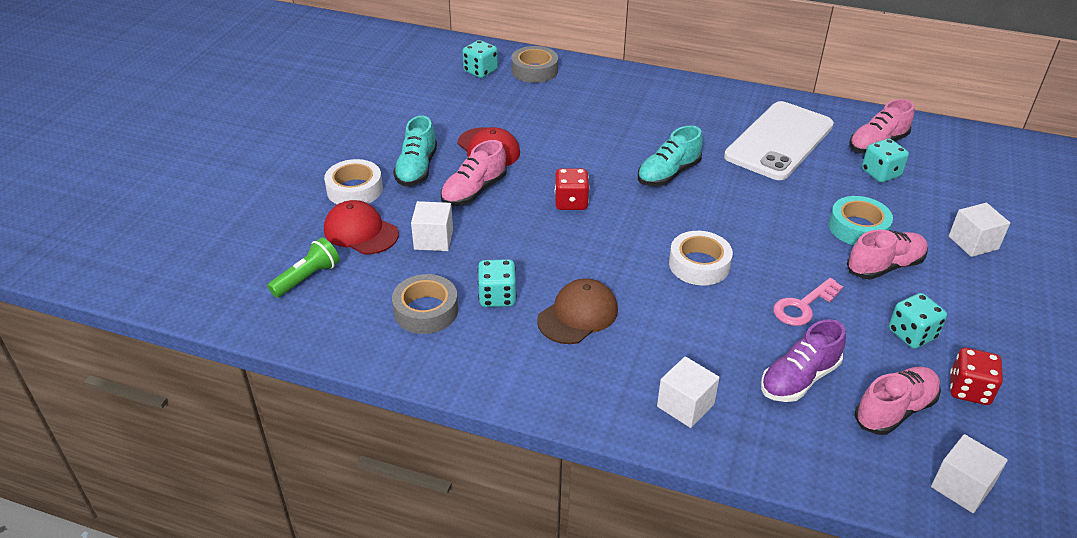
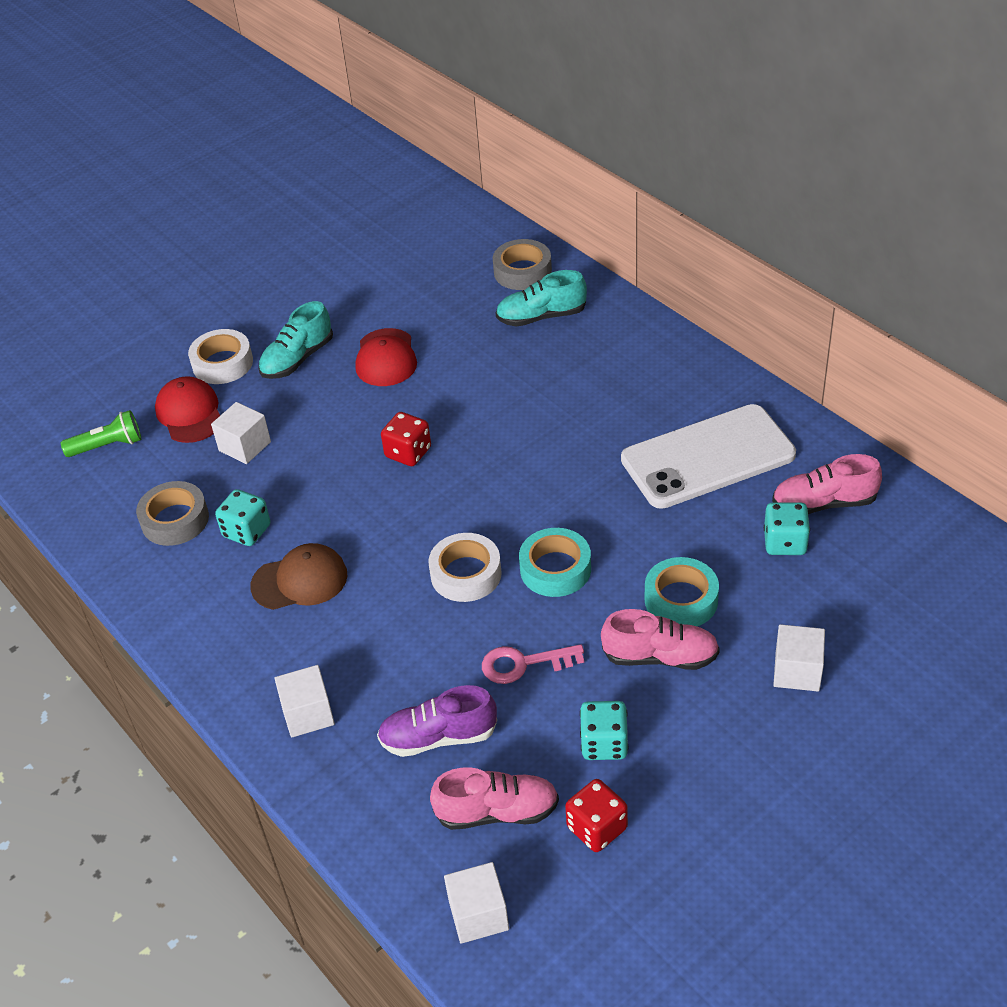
camera: 35 degrees right, 5 degrees up
(474, 191) = (327, 405): pink shoe -> none
(480, 71) = (464, 255): turquoise dice -> none
(668, 174) = (540, 455): turquoise shoe -> turquoise shoe (541, 317)
(757, 239) = (555, 569): none -> turquoise tape

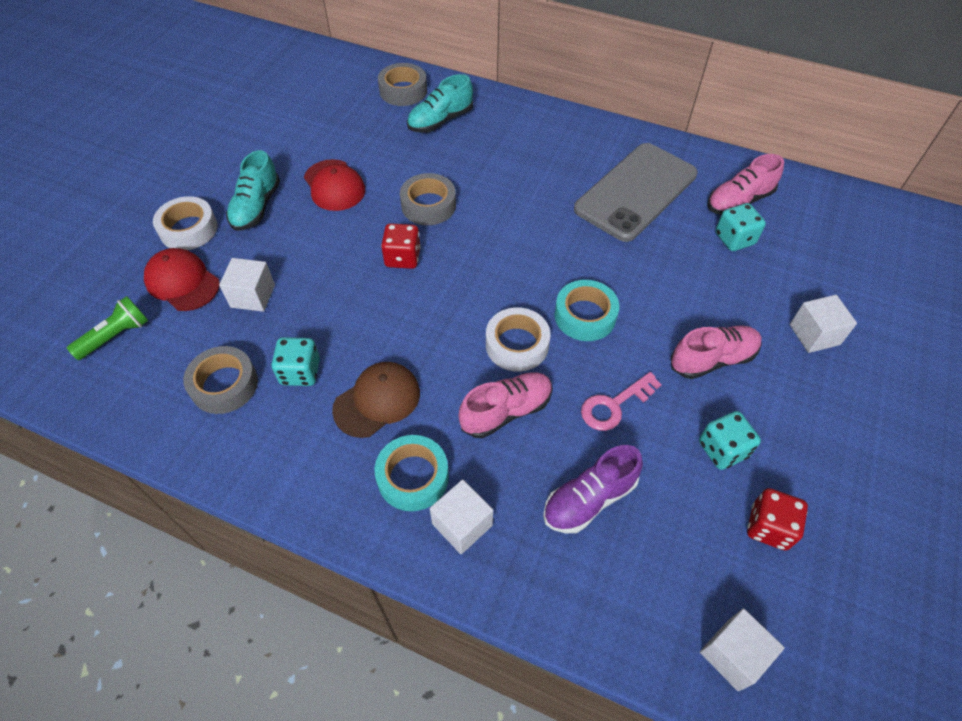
camera: 30 degrees left, 10 degrees up
(469, 406) = (428, 205): none -> grey tape
(497, 812) = (682, 548): pink shoe -> pink shoe (506, 411)
(681, 600) = (695, 308): turquoise tape -> turquoise tape (413, 477)
(707, 457) = (636, 192): white phone -> grey phone

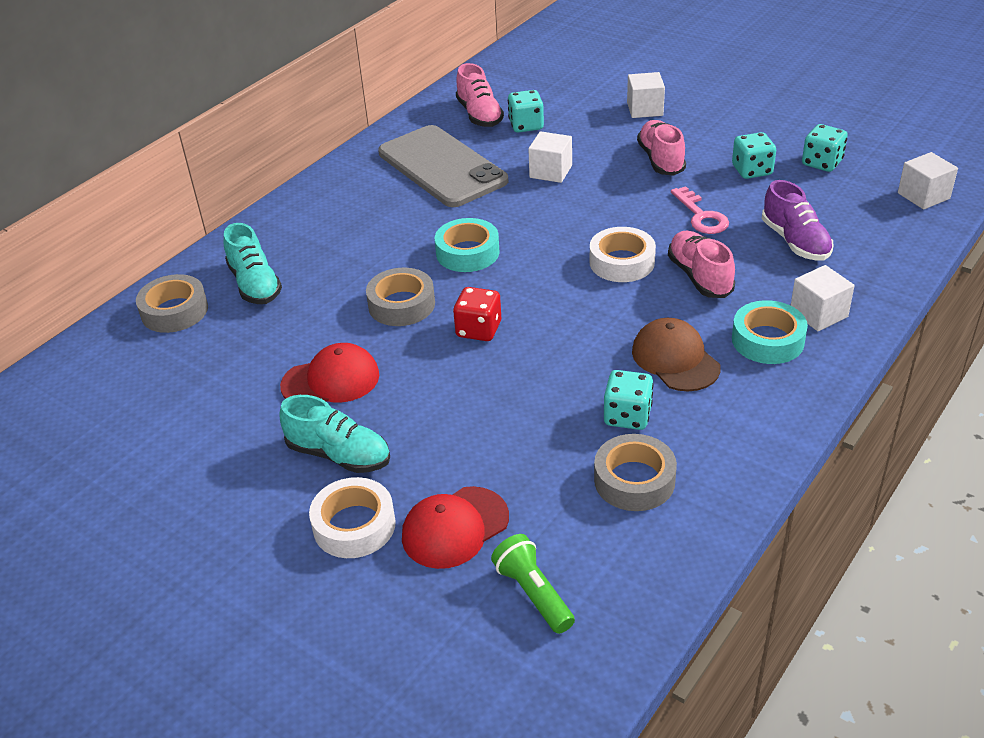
camera: 75 degrees left, 15 degrees down
(253, 296) = (500, 457): white cube -> white cube (550, 171)
(585, 316) = (595, 218): turquoise tape -> turquoise tape (467, 253)
(768, 527) = (822, 163): red dice -> turquoise dice

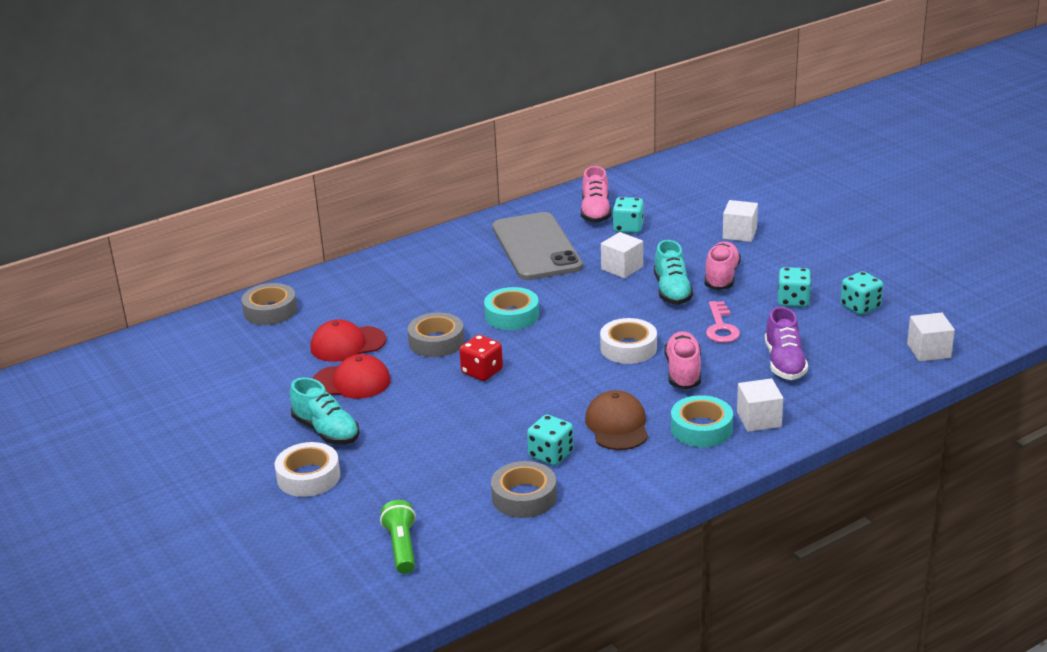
camera: 20 degrees right, 10 degrees down
(255, 284) = (338, 305): turquoise shoe -> turquoise shoe (672, 291)
(455, 527) = (376, 495): red cap -> red cap (347, 344)

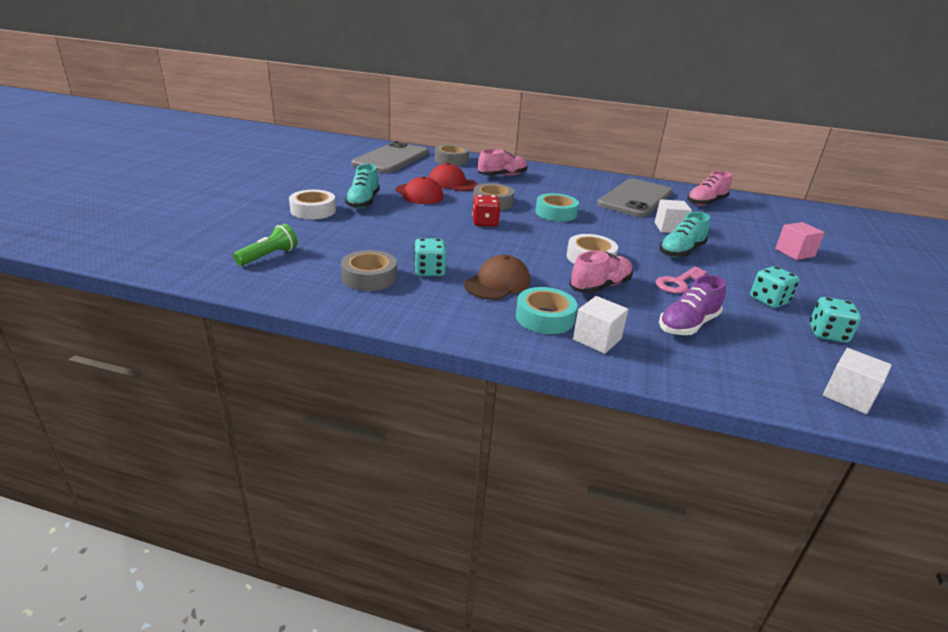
camera: 45 degrees right, 0 degrees up
(205, 354) = (391, 158): none -> grey phone
(628, 228) = (713, 216): turquoise dice -> none
(721, 277) = (734, 263): pink shoe -> pink shoe (502, 176)
(739, 233) = (794, 252): white cube -> pink cube

